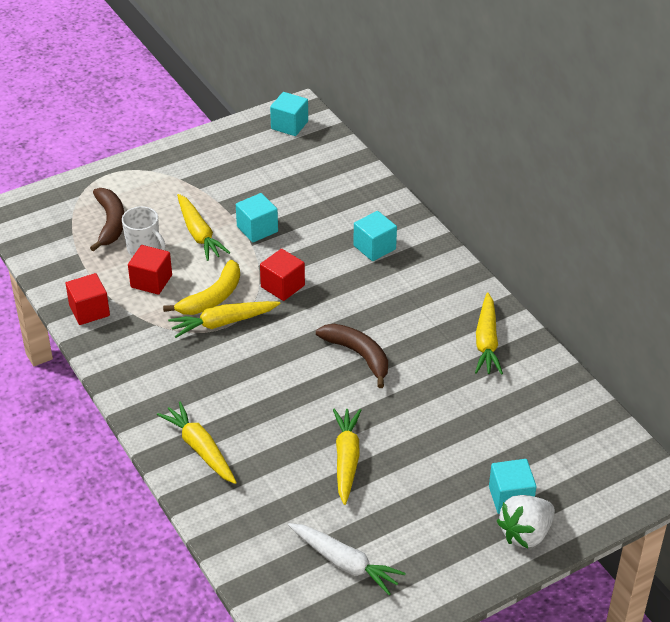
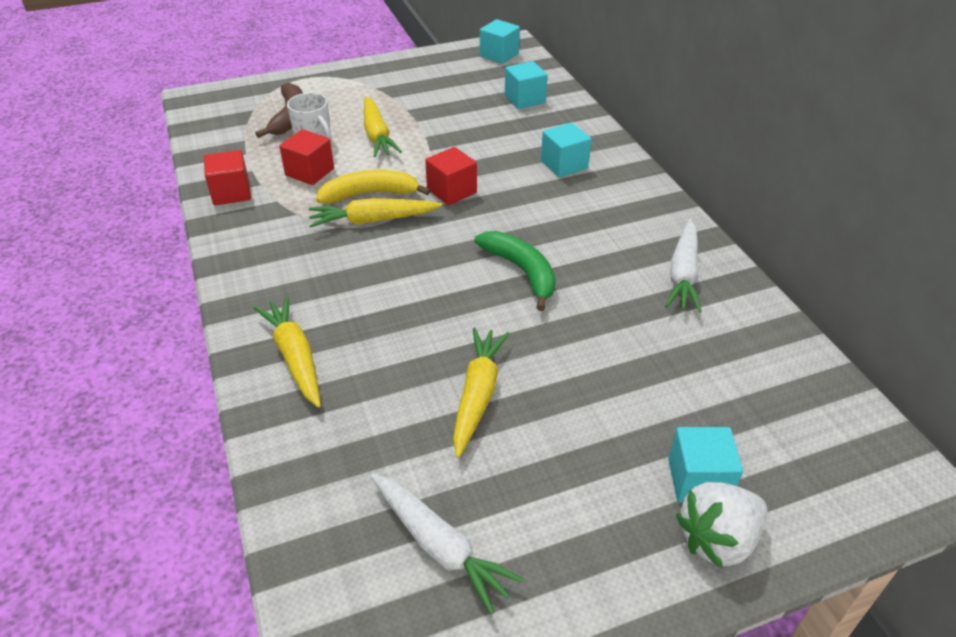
camera: 10 degrees right, 0 degrees up
(212, 297) = (370, 194): yellow banana -> yellow banana turned 150 degrees counterclockwise
(257, 229) = (440, 136): turquoise cube -> turquoise cube (524, 99)
(358, 355) = (521, 271): brown banana -> green banana
(486, 341) = (683, 274): yellow carrot -> white carrot

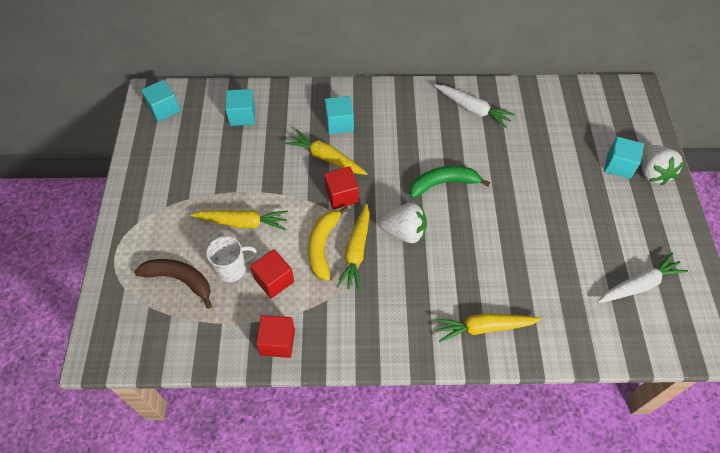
camera: 70 degrees left, 15 degrees up
(421, 253) = (404, 232): none -> white strawberry
(477, 395) = (541, 238): yellow carrot -> yellow carrot (326, 158)

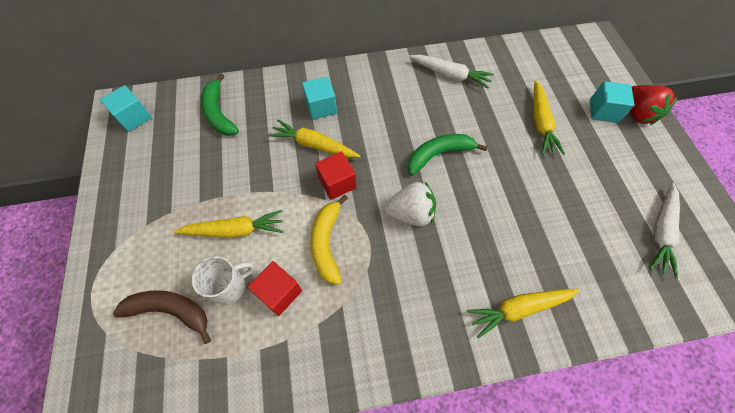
camera: 10 degrees left, 5 degrees up
(242, 116) = (219, 113): turquoise cube -> green banana
(277, 342) = (295, 369): red cube -> none
(356, 251) = (364, 243): yellow carrot -> yellow carrot (540, 123)
(639, 285) = (660, 232): white carrot -> white carrot turned 150 degrees clockwise
(652, 173) = (636, 114): white strawberry -> red strawberry

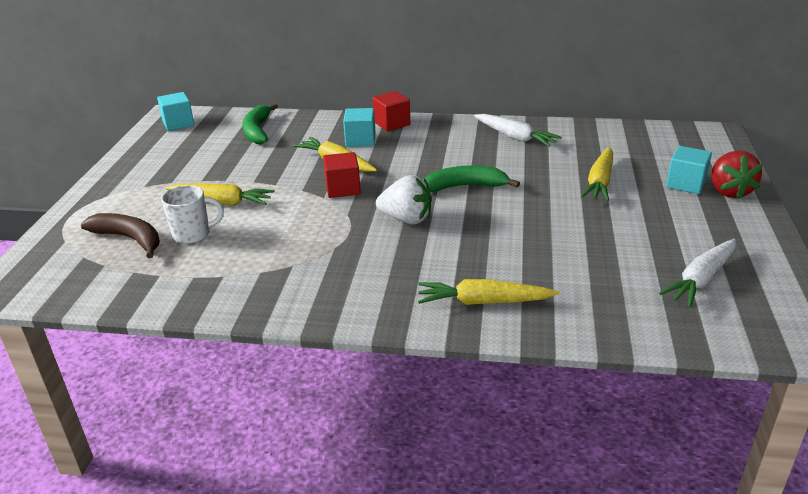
camera: 20 degrees right, 30 degrees down
(279, 292) = (237, 246): red cube -> red cube (392, 123)
(327, 243) = (305, 224): yellow banana -> none

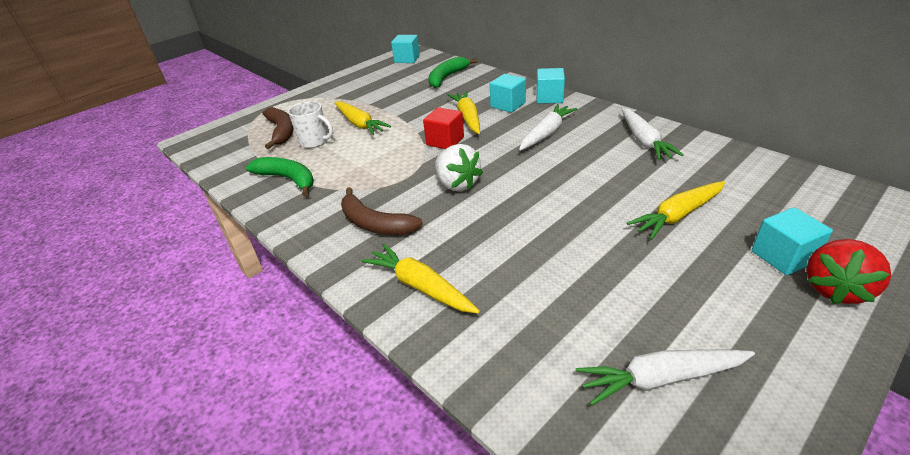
camera: 40 degrees right, 5 degrees up
(376, 277) = (375, 224): none -> brown banana
(392, 123) = (549, 98): red cube -> turquoise cube
(429, 154) = (546, 133): none -> white carrot
(465, 186) = (539, 172): green banana -> green banana (288, 179)

